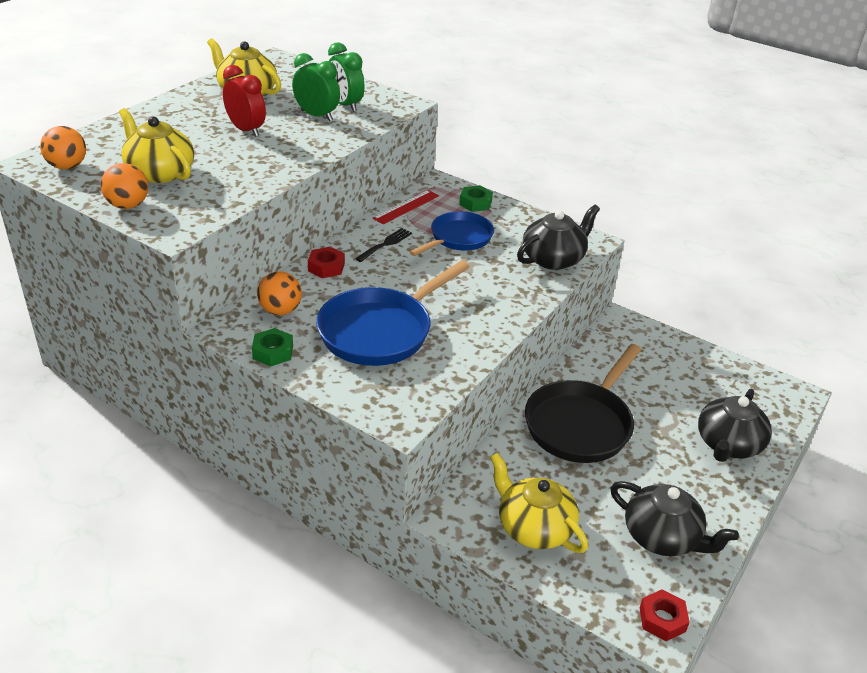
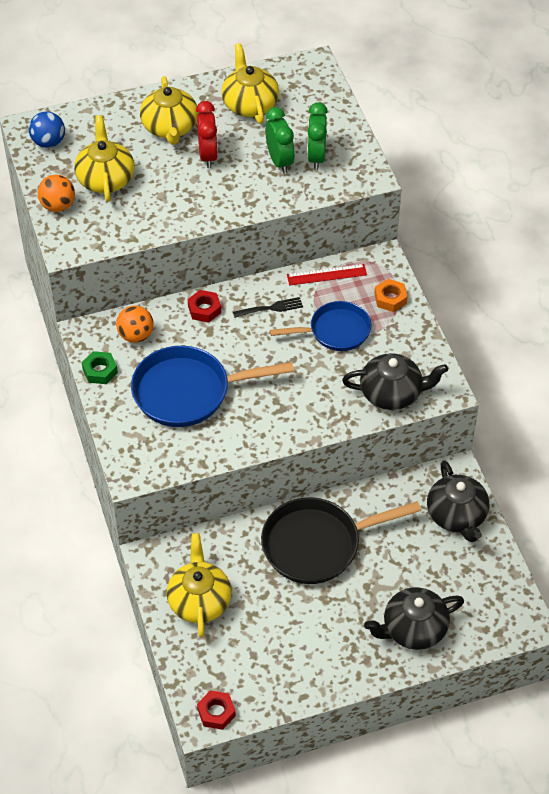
camera: 40 degrees right, 15 degrees up
(67, 166) = (48, 142): orange ball -> blue ball
(187, 124) = (170, 127): none -> yellow teapot
(475, 203) = (390, 298): green nut -> orange nut
(662, 537) = (279, 662): black teapot -> black teapot (456, 515)

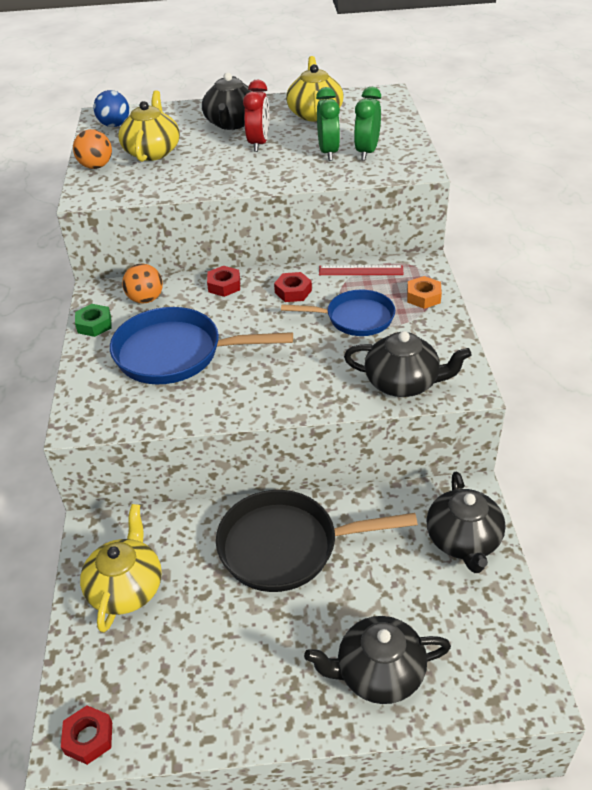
camera: 15 degrees right, 10 degrees down
(170, 127) = (232, 123): yellow teapot -> black teapot
(271, 308) = (293, 291): black fork -> red nut

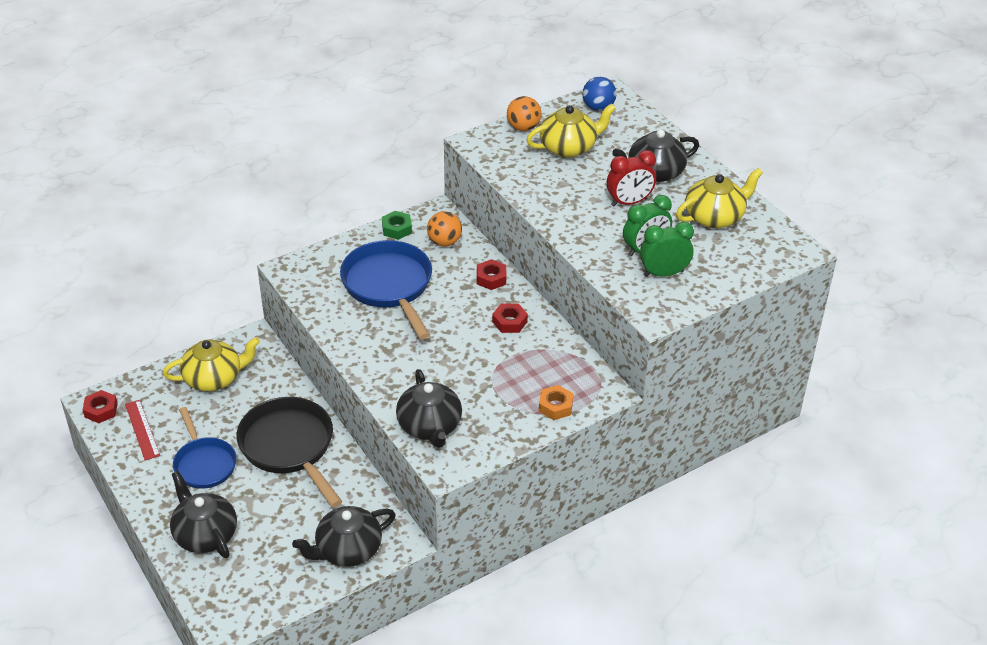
camera: 60 degrees right, 0 degrees up
(355, 318) = (496, 372): blue pan -> blue pan (204, 464)
(361, 270) = (569, 354): red ruler -> red ruler (142, 429)

